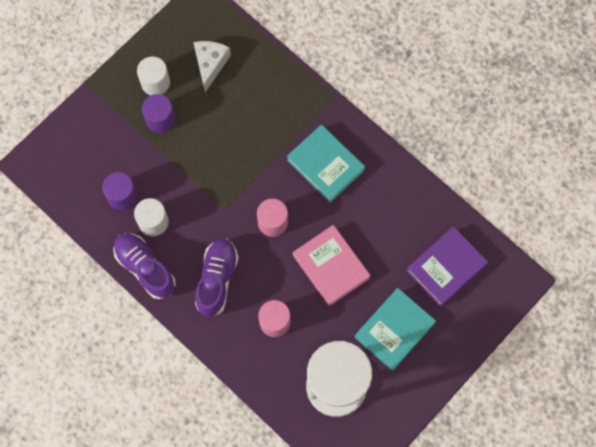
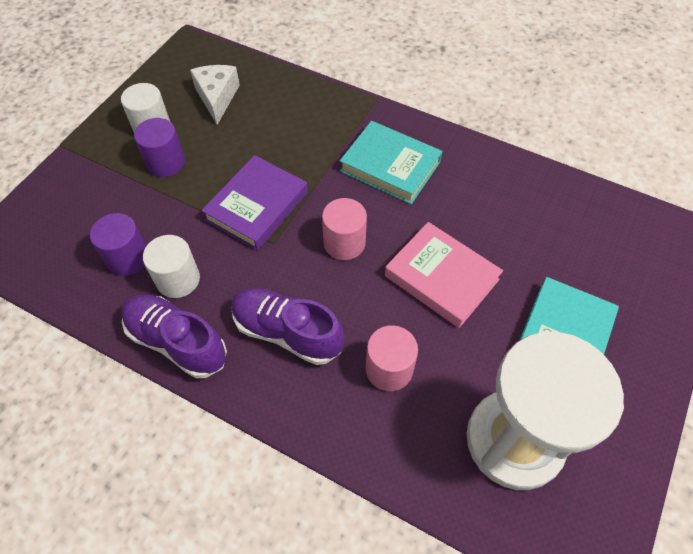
camera: 15 degrees left, 15 degrees down
(217, 280) = (287, 332): purple shoe -> purple shoe turned 60 degrees counterclockwise
(446, 267) = (591, 243): purple book -> purple book (257, 206)

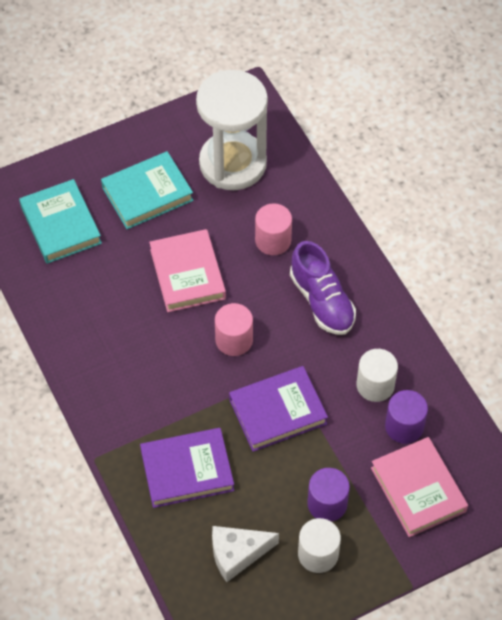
camera: 145 degrees left, 0 degrees up
(88, 213) = (418, 489): none -> pink book
(177, 342) = (400, 338): purple shoe -> none
(217, 97) = (237, 554): white cheese -> white cheese turned 45 degrees clockwise
(299, 126) = (187, 470): none -> purple book
(390, 166) = (145, 382): turquoise book -> turquoise book (61, 225)

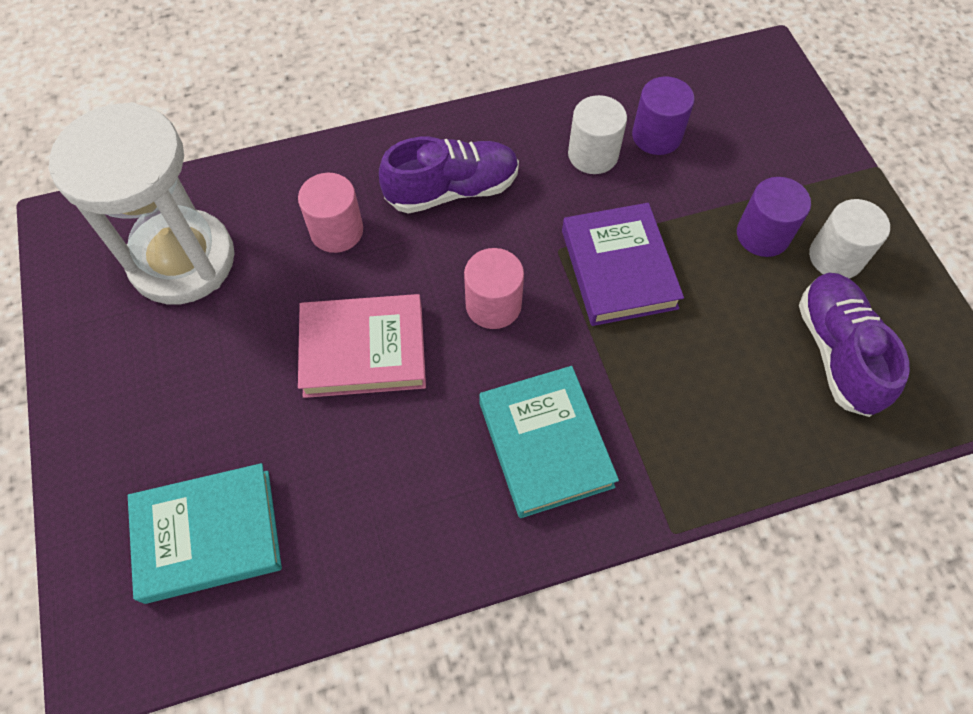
camera: 80 degrees left, 5 degrees up
(147, 194) = (194, 387): turquoise book -> turquoise book (545, 444)
(187, 470) = (703, 398): purple book -> none
(237, 554) = (837, 352): white cheese -> purple shoe
(418, 489) = (746, 138): pink book -> none

